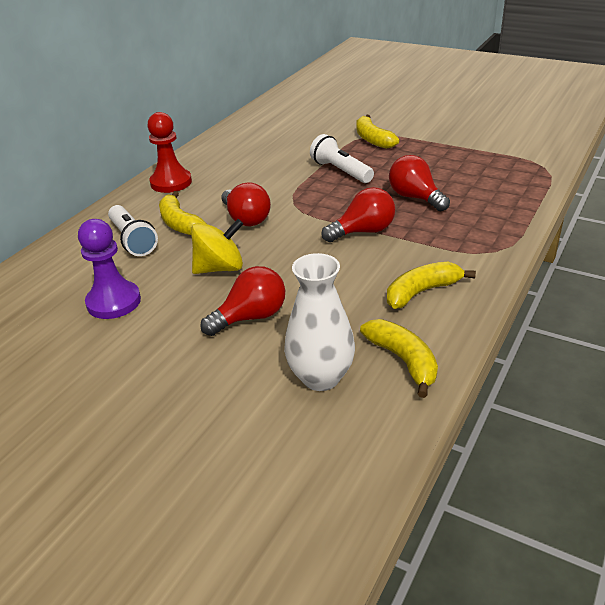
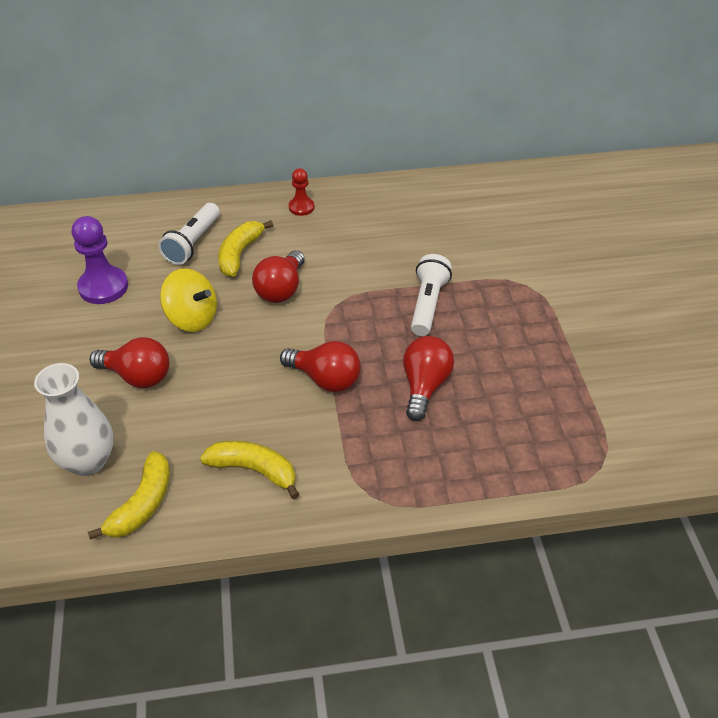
camera: 50 degrees right, 10 degrees up
(171, 182) = (301, 207): red pawn -> red pawn, size x0.58
(373, 139) = (522, 293): yellow banana -> none

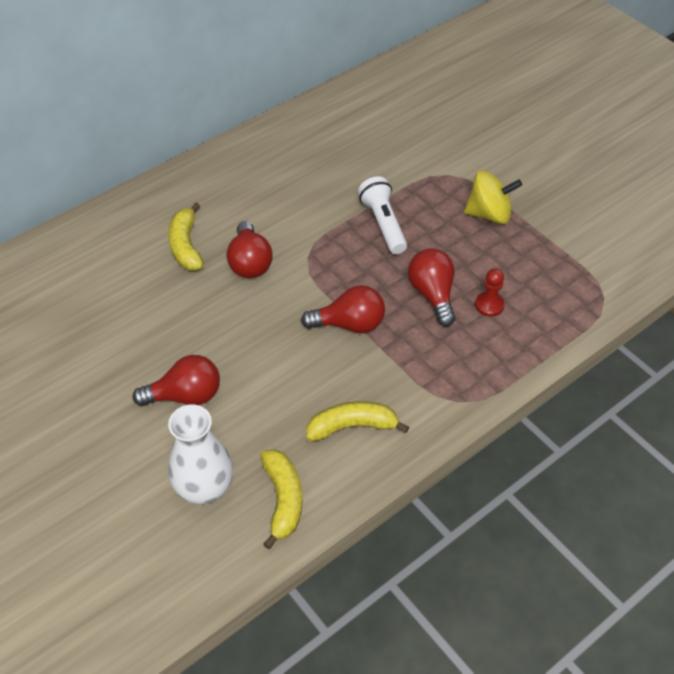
camera: 30 degrees left, 5 degrees up
(103, 287) = (82, 330): purple pawn -> none
(192, 243) = (133, 253): white flashlight -> none
(192, 318) = (191, 322): yellow spinning top -> yellow spinning top (489, 214)
(301, 207) = (207, 179): red pawn -> red pawn (489, 305)

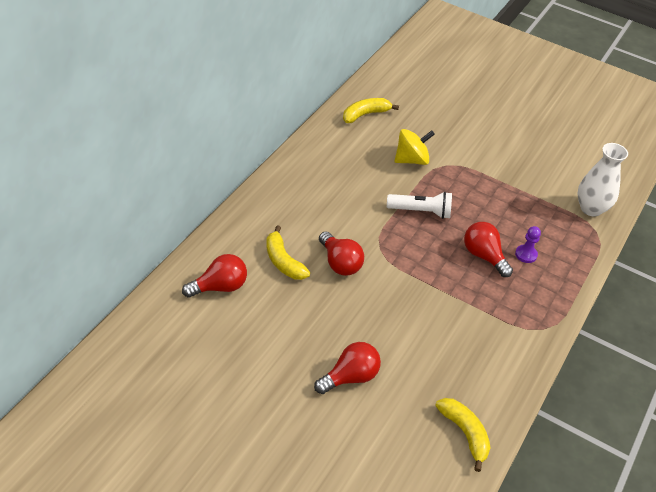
camera: 25 degrees left, 5 degrees down
(205, 488) = (404, 442): white vase -> white vase (591, 208)
(349, 324) = (438, 292): red light bulb -> red light bulb (220, 287)
(352, 426) = (482, 366): yellow banana -> yellow banana (365, 114)
(383, 224) = (421, 211): white flashlight -> white flashlight turned 135 degrees clockwise
(489, 214) = (490, 188): yellow spinning top -> yellow spinning top (411, 160)
(489, 305) = (526, 254): red pawn -> purple pawn

